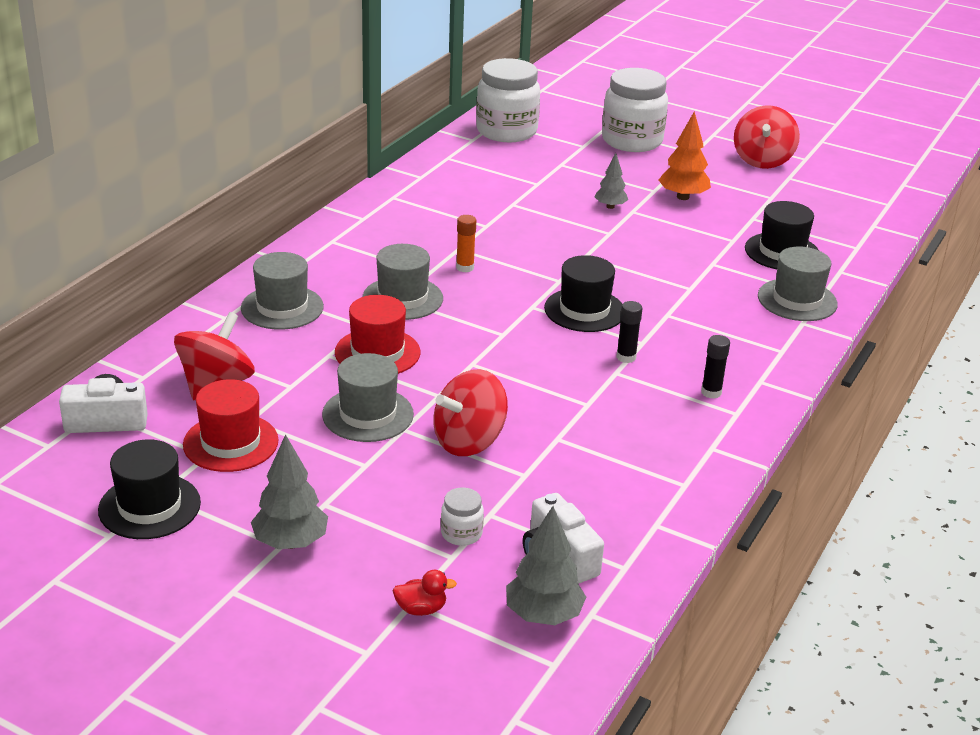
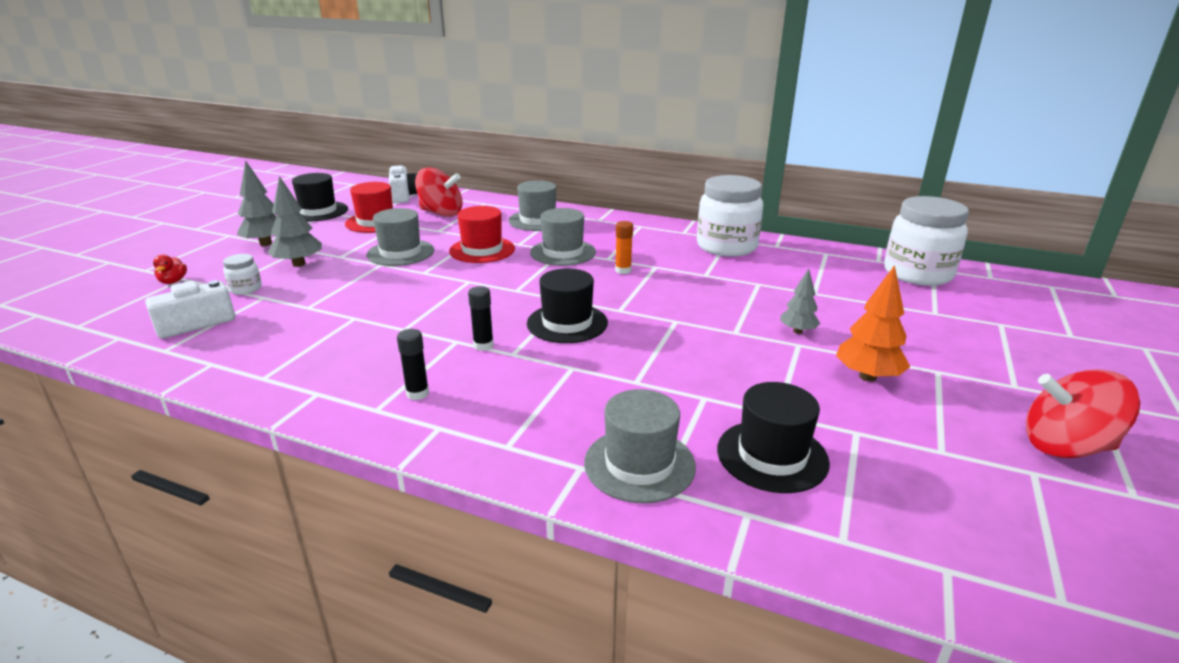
camera: 85 degrees right, 5 degrees down
(469, 441) = (359, 285): red spinning top -> none
(543, 615) = (133, 320): grey tree -> grey tree (299, 264)
(632, 141) = (989, 341): white jar -> white jar (726, 247)

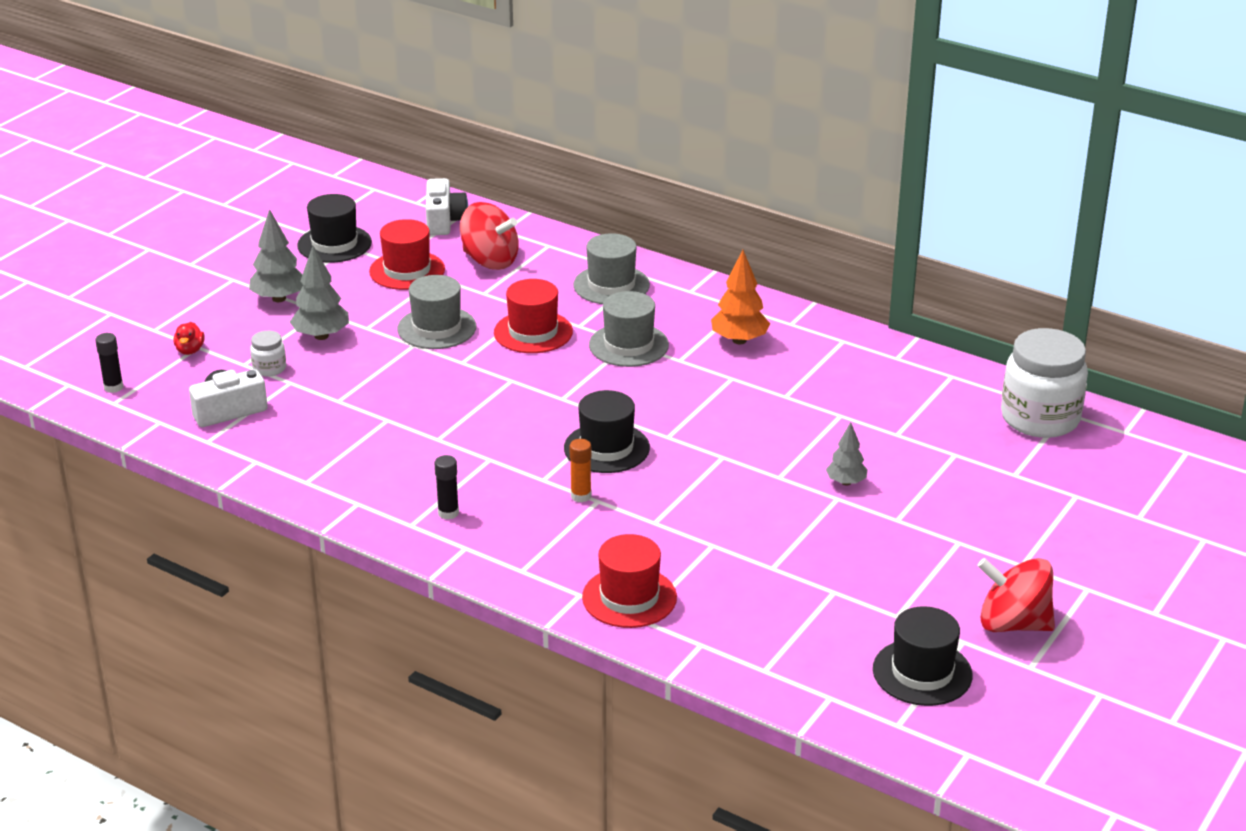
camera: 10 degrees right, 5 degrees up
(483, 345) = (516, 467): black glue stick -> black glue stick (113, 387)
(623, 270) = (691, 380): orange glue stick -> orange glue stick (581, 496)
(639, 464) = (629, 597): grey hat -> red hat
(726, 247) = (833, 354): white jar -> none
(772, 456) = (745, 603): black hat -> black hat (922, 672)
(867, 377) = (883, 540): orange tree -> orange tree (739, 340)

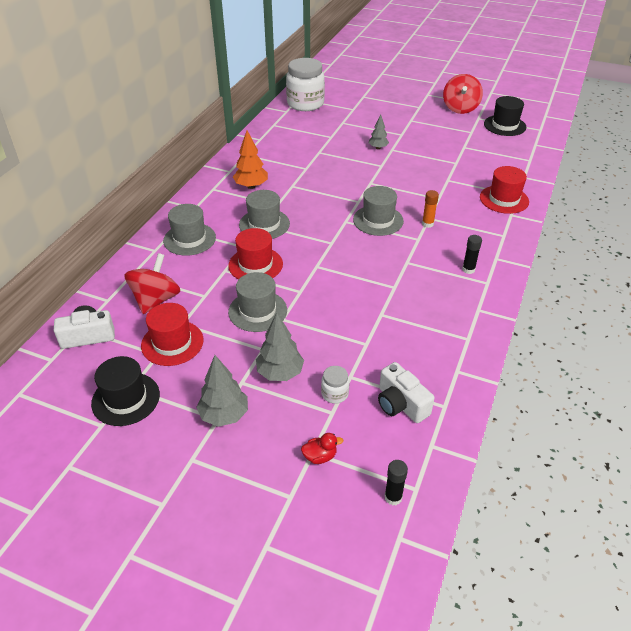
camera: 100 degrees left, 10 degrees up
(606, 448) = (378, 220): black hat -> grey hat

